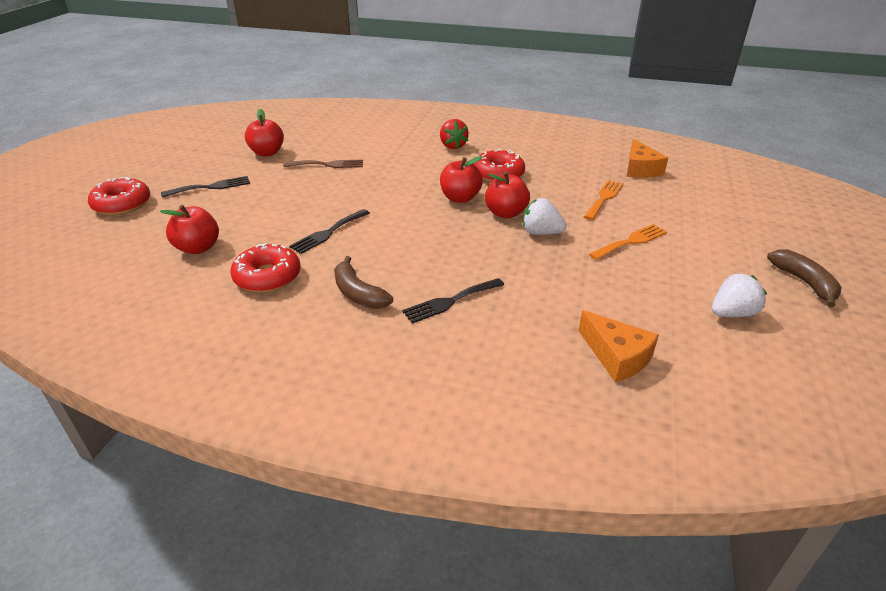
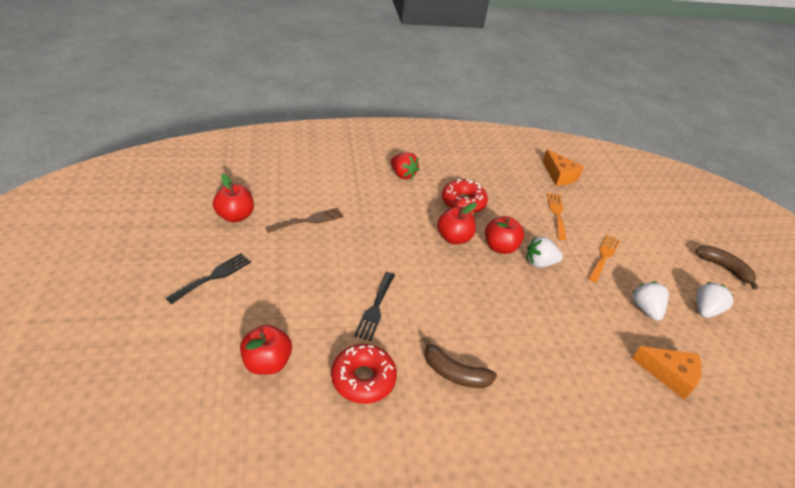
camera: 30 degrees left, 5 degrees up
(122, 204) = (132, 325): red donut -> none
(450, 301) = (529, 358): black fork -> none
(642, 295) = (645, 309): none -> white strawberry

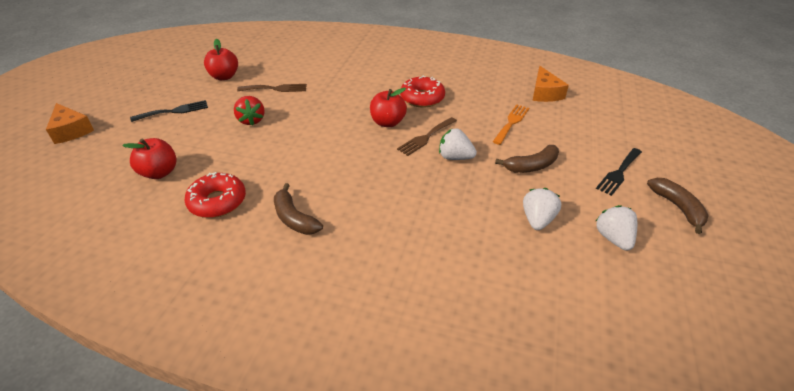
camera: 30 degrees right, 0 degrees up
(375, 308) = (272, 157): black fork -> black fork (619, 173)
(402, 174) = (384, 70): red strawberry -> red strawberry (251, 120)
(500, 247) = (426, 137): red apple -> brown fork
(604, 256) = (531, 166): orange fork -> brown banana
(669, 375) = (511, 281): orange cheese -> orange cheese (71, 131)
(705, 310) = (613, 238): white strawberry -> white strawberry turned 75 degrees counterclockwise

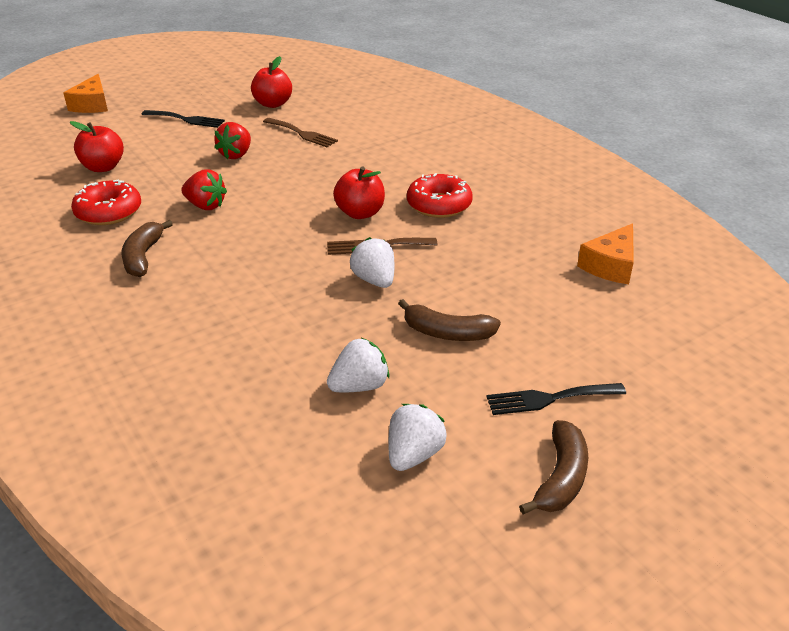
camera: 40 degrees right, 5 degrees down
(284, 163) = (205, 206): none -> red strawberry
(511, 122) = (504, 277): orange fork -> none

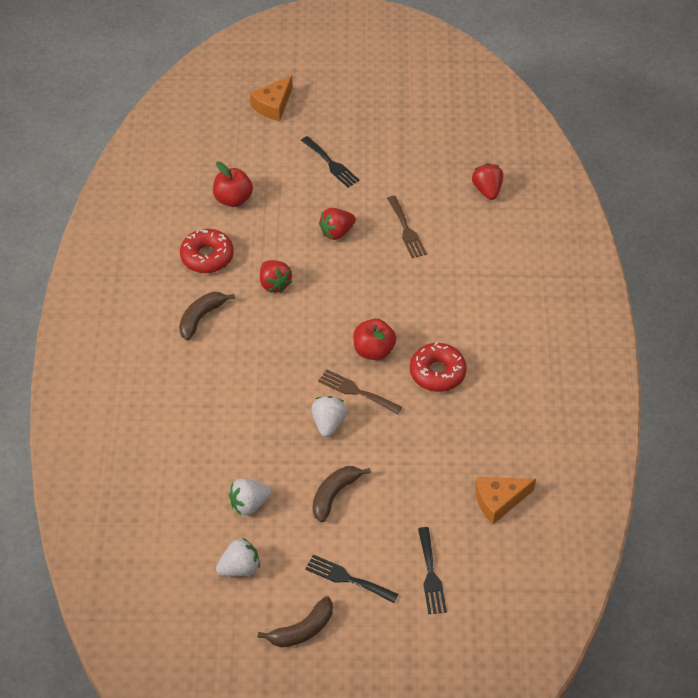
camera: 35 degrees right, 15 degrees up
(273, 104) = (414, 175): red apple -> none
(347, 94) = (487, 190): none -> red strawberry
(359, 386) = (249, 504): white strawberry -> white strawberry turned 150 degrees clockwise
(447, 333) = (334, 495): brown banana -> brown banana turned 75 degrees clockwise
(628, 351) = (431, 575): none -> black fork

